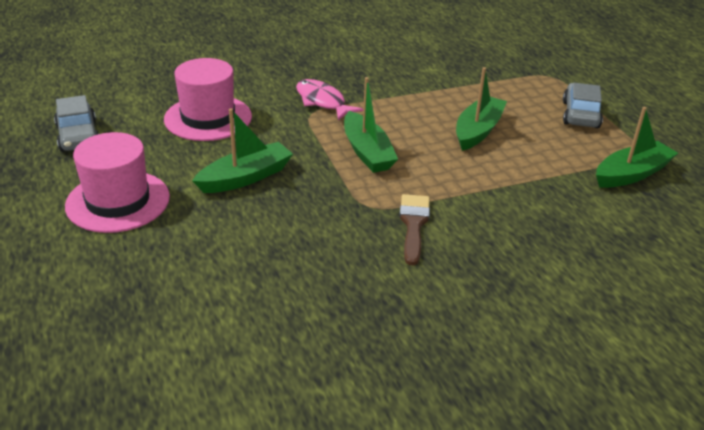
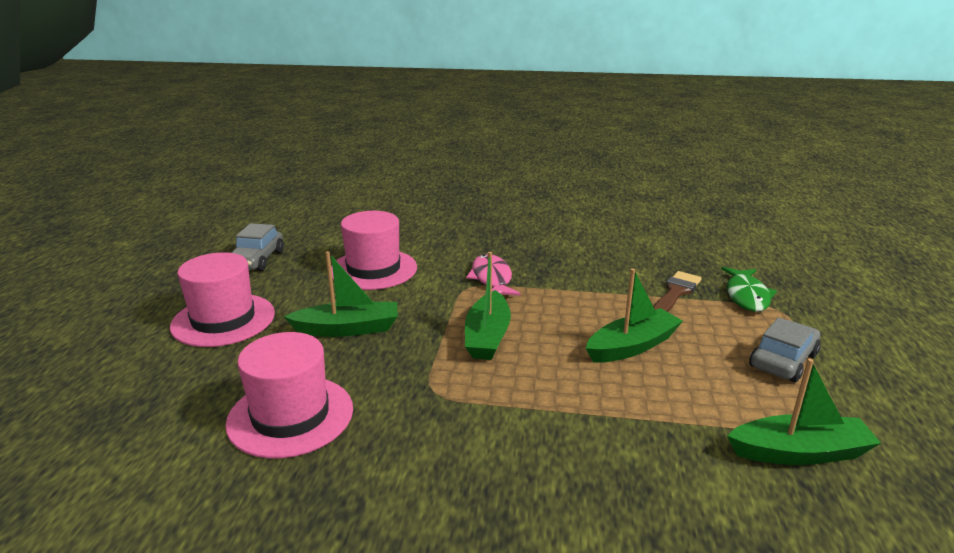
camera: 30 degrees right, 10 degrees down
(277, 259) = (290, 416): none -> pink hat
(413, 224) = (461, 426): brown brush -> brown brush (676, 292)
(523, 70) = (746, 296): none -> green fish

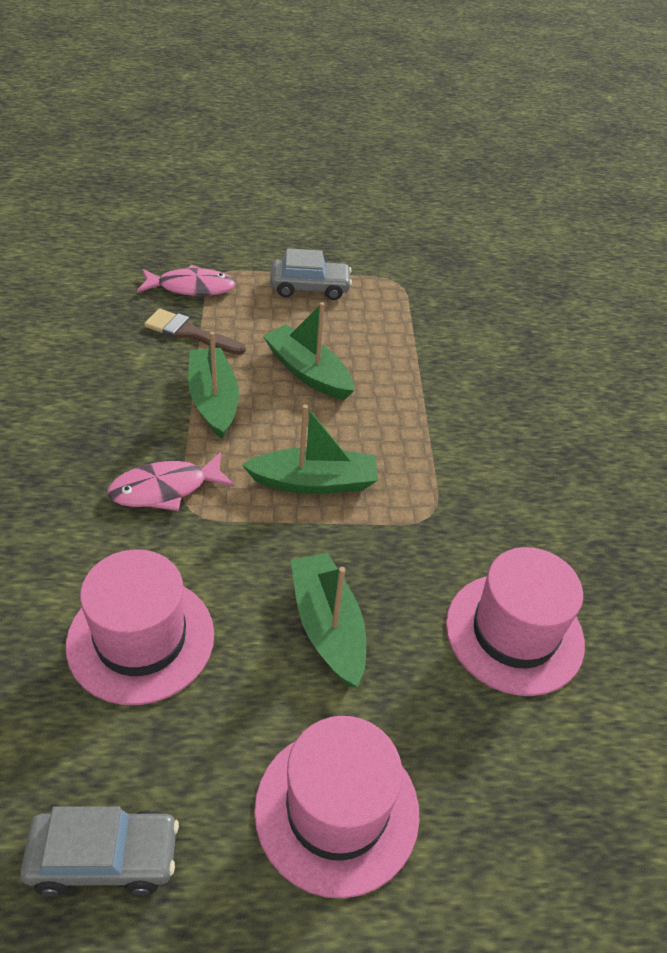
camera: 105 degrees left, 20 degrees up
(746, 296) = (191, 287): green fish -> pink fish
(783, 360) = (309, 287): grey car -> grey car turned 150 degrees clockwise
(799, 452) = (430, 302): green boat -> green boat (213, 401)

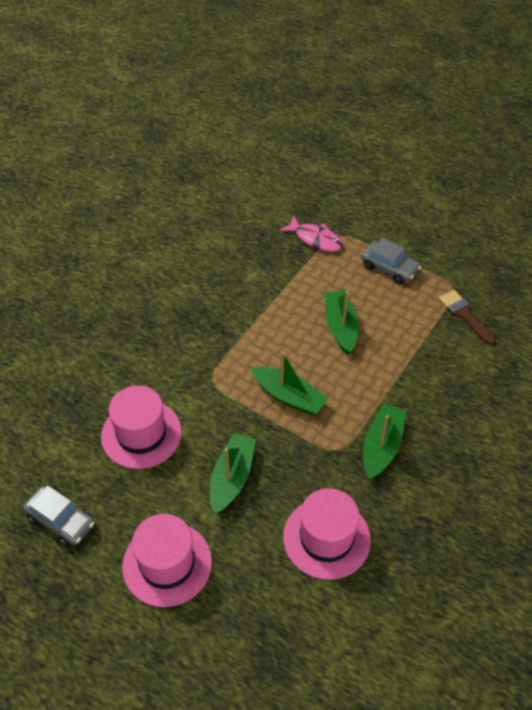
camera: 40 degrees right, 5 degrees up
(165, 489) = (208, 361): pink fish -> none
(189, 333) = (291, 270): brown brush -> brown brush (464, 315)
(213, 401) = (272, 321): green boat -> green boat (381, 446)

